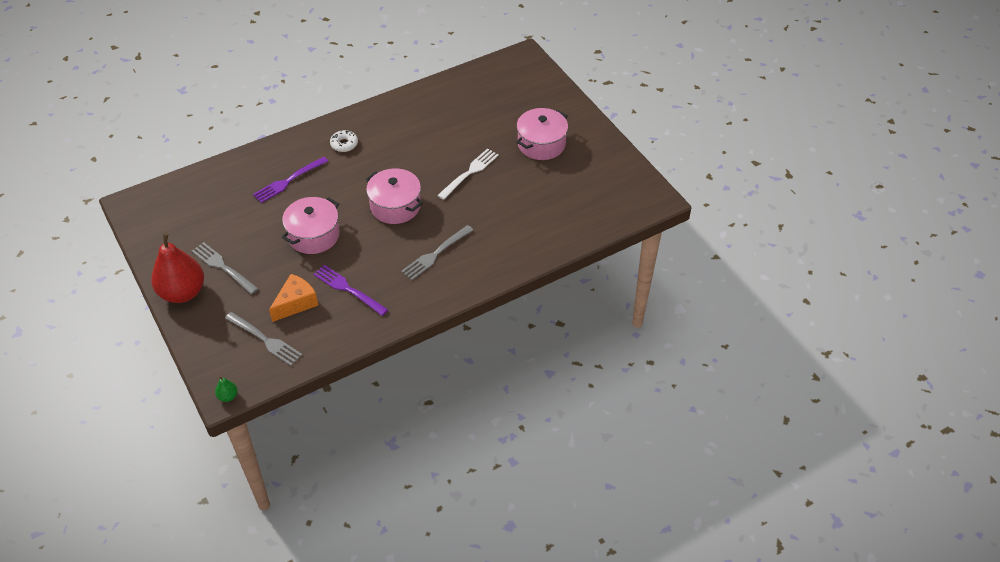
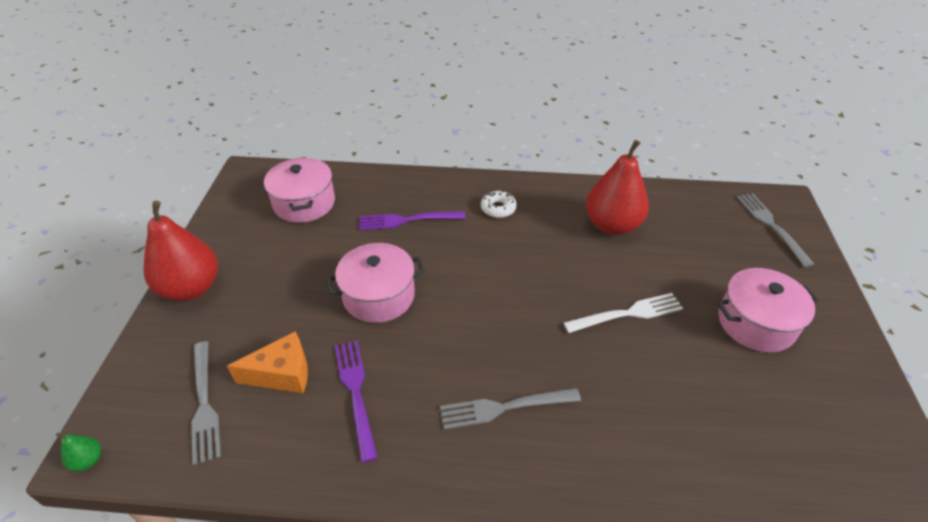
camera: 35 degrees right, 5 degrees down
(223, 267) = (256, 281): grey fork -> grey fork (771, 226)
(395, 206) = (501, 309): pink pot -> pink pot (304, 203)
(426, 122) = (612, 225): none -> red pear

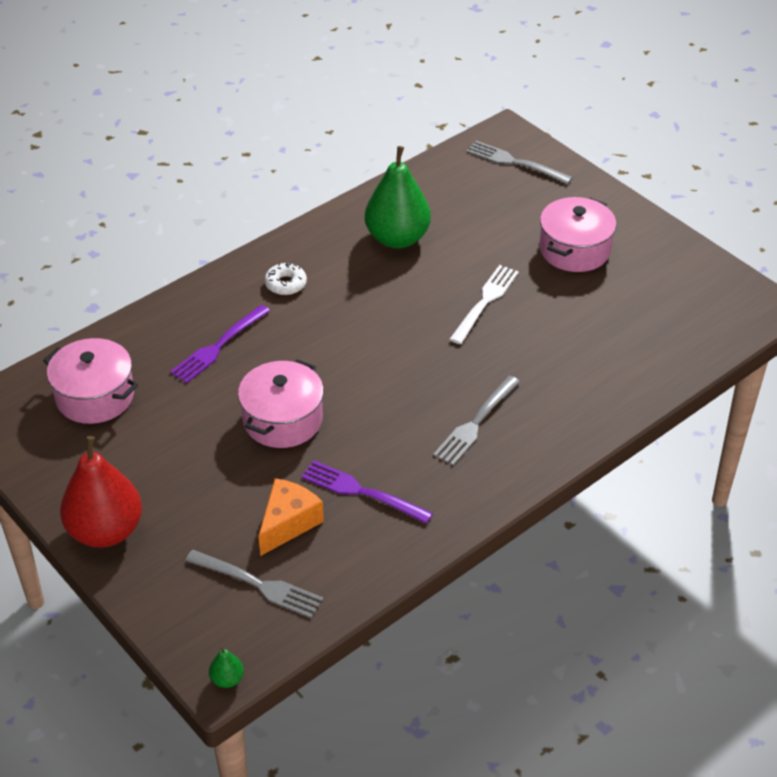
camera: 45 degrees left, 0 degrees up
(612, 225) = (397, 238): red pear -> green pear

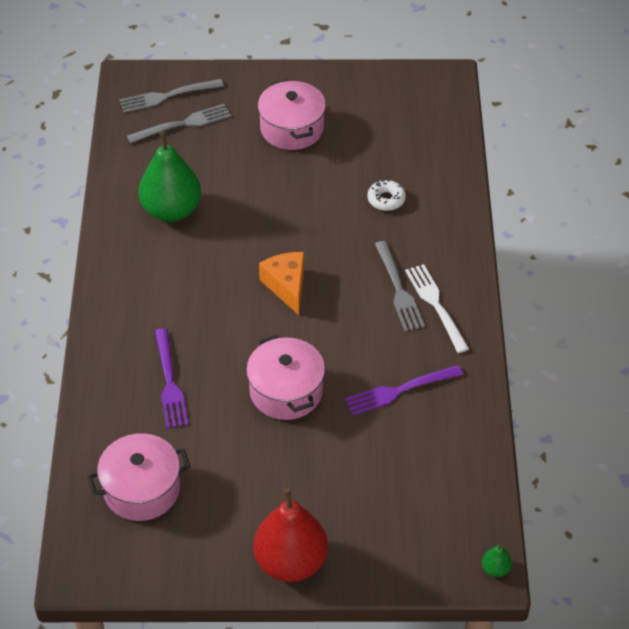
camera: 50 degrees left, 5 degrees up
(258, 584) = (428, 501): grey fork -> grey fork (183, 124)
(285, 284) = (147, 302): white donut -> white donut (386, 199)
(288, 523) = (388, 449): orange cheese -> orange cheese (286, 286)
(485, 302) = (290, 207): white fork -> white fork (436, 305)

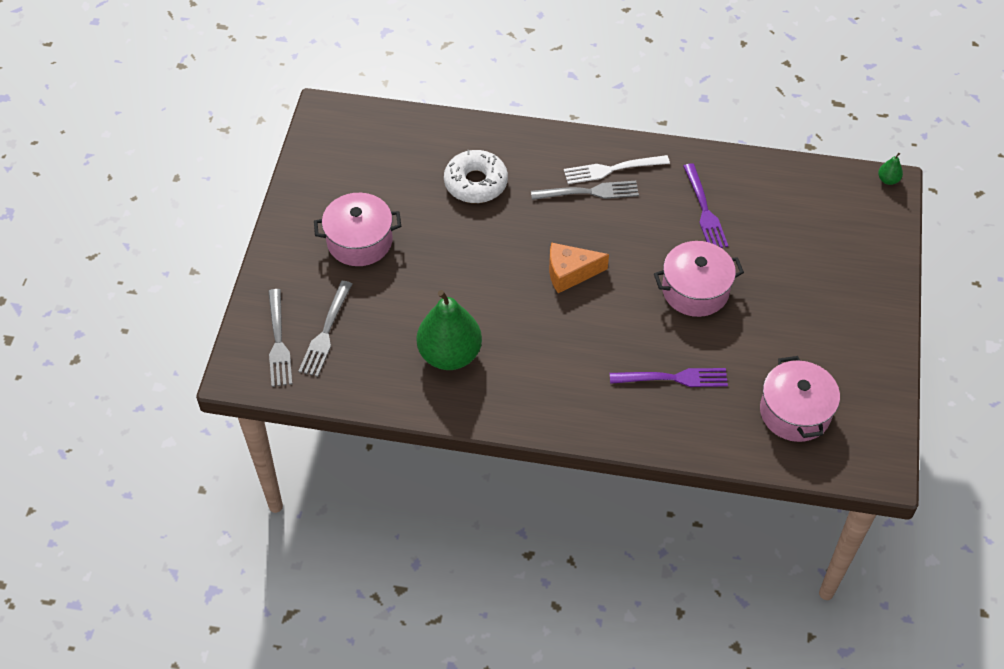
camera: 80 degrees left, 5 degrees up
(183, 124) = (326, 332): grey fork -> grey fork turned 150 degrees counterclockwise
(291, 562) = (876, 311): red pear -> none
(386, 199) = (476, 183): white donut -> white donut, size x1.73

